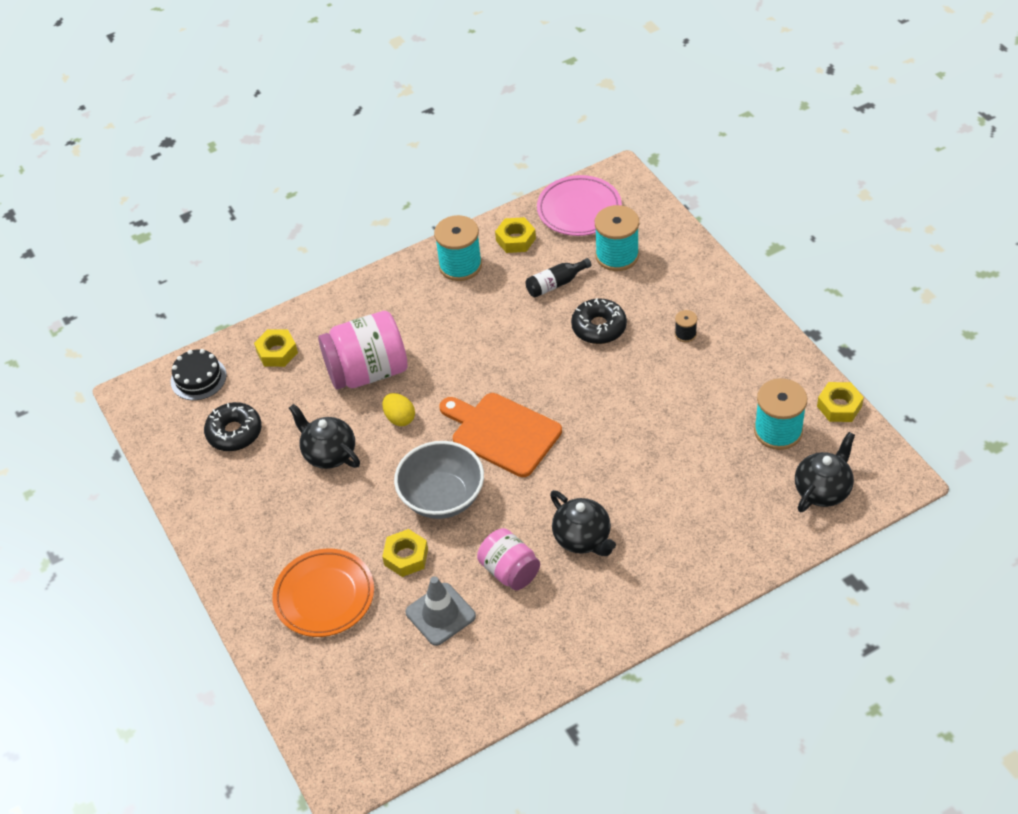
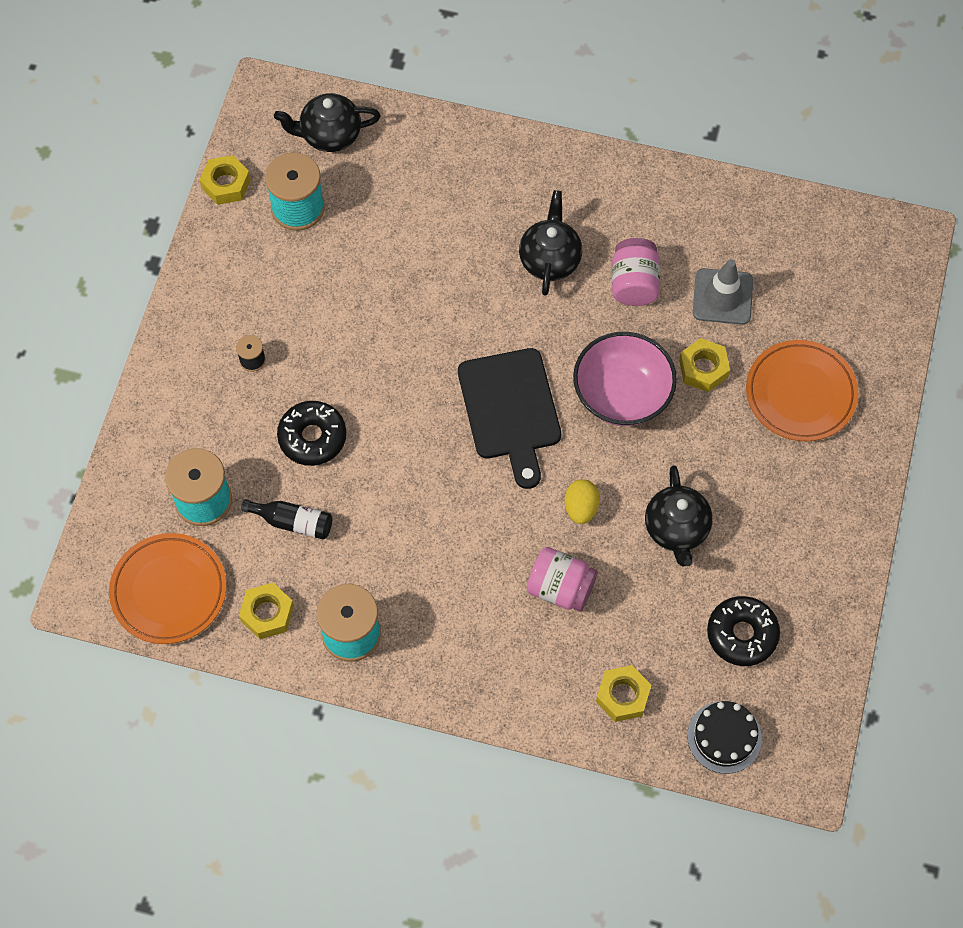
camera: 140 degrees left, 15 degrees up
(367, 371) = (560, 588): pink jar -> pink jar, size x0.62
(442, 497) = (622, 395): grey bowl -> pink bowl
(502, 433) = (510, 410): orange cutting board -> black cutting board
(579, 209) = (169, 591): pink plate -> orange plate

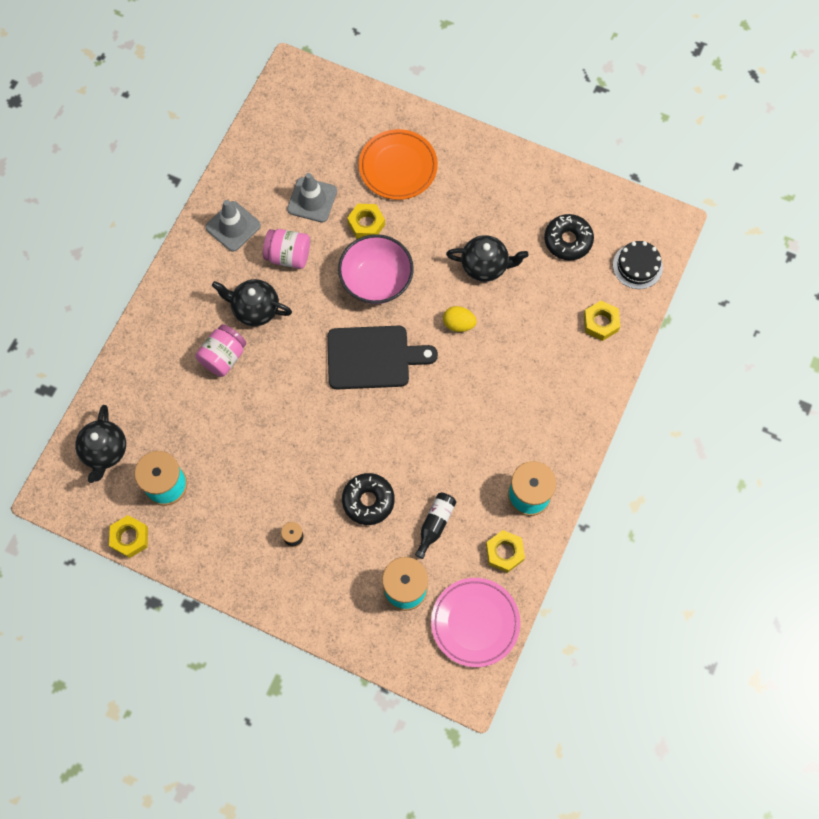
camera: 80 degrees left, 5 degrees up
(169, 591) = (475, 623): orange plate -> pink plate
(560, 588) = (516, 348): pink jar -> pink jar (223, 357)
(661, 212) = (233, 226): none -> grey traffic cone

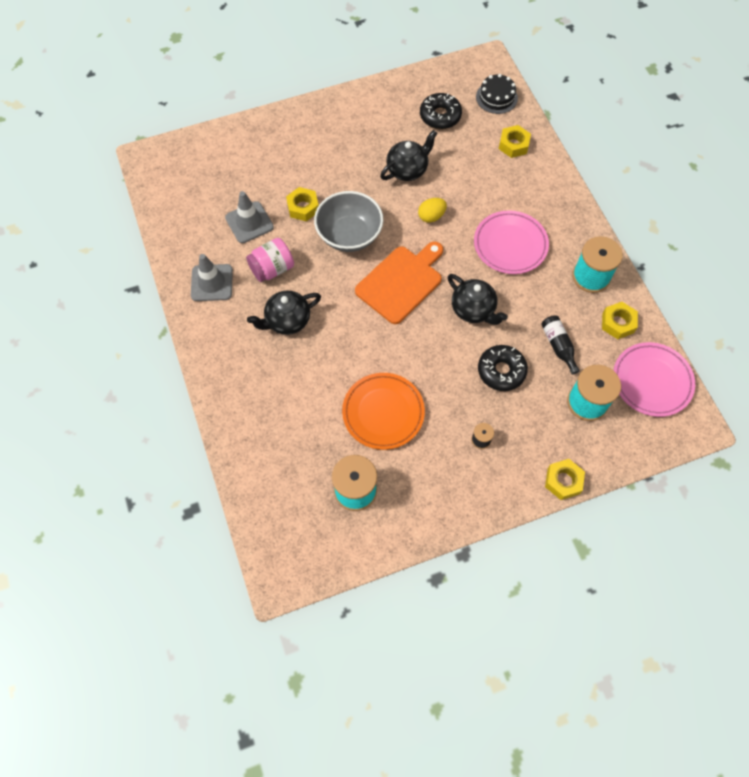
camera: 45 degrees left, 5 degrees down
(104, 451) = (285, 510): black teapot -> black teapot (473, 310)
(130, 538) = (371, 551): yellow nut -> yellow nut (563, 481)
(223, 357) = (300, 370): pink jar -> none
(373, 357) = (401, 282): black cutting board -> orange cutting board
(376, 281) = (349, 235): pink bowl -> grey bowl
(398, 167) = (285, 158): orange plate -> orange plate (383, 412)
(494, 407) = (510, 245): none -> pink plate

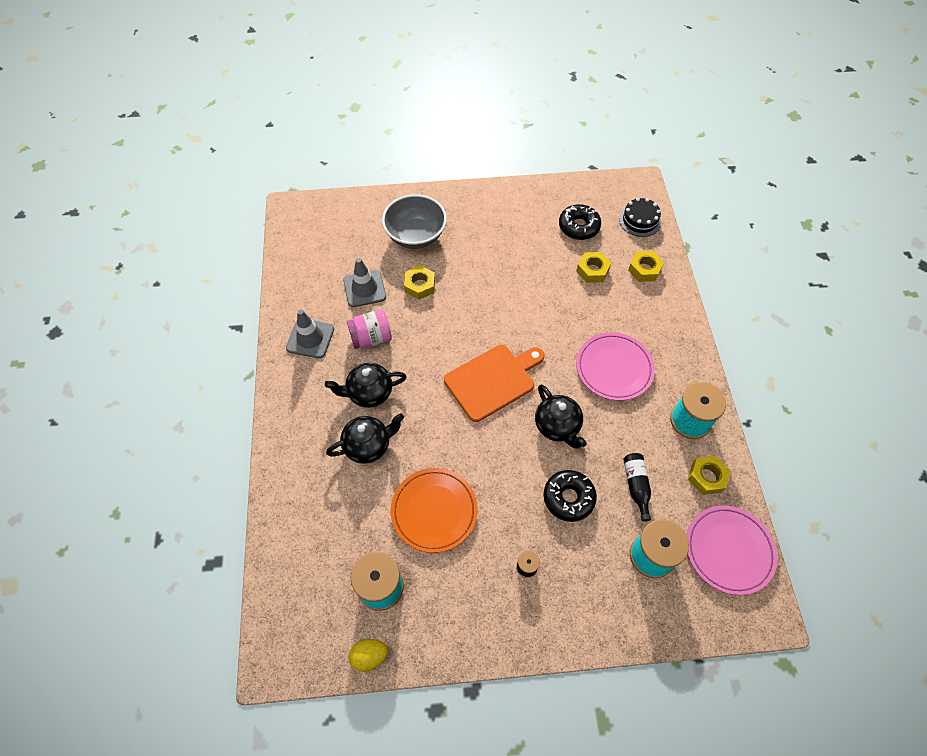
camera: 15 degrees right, 5 degrees down
(349, 235) = (456, 322): grey bowl -> grey bowl (415, 236)
(407, 170) = (532, 271): black teapot -> black teapot (368, 445)
(431, 216) = (542, 322): yellow egg -> yellow egg (369, 656)
(563, 481) = (602, 637): yellow nut -> yellow nut (592, 270)

